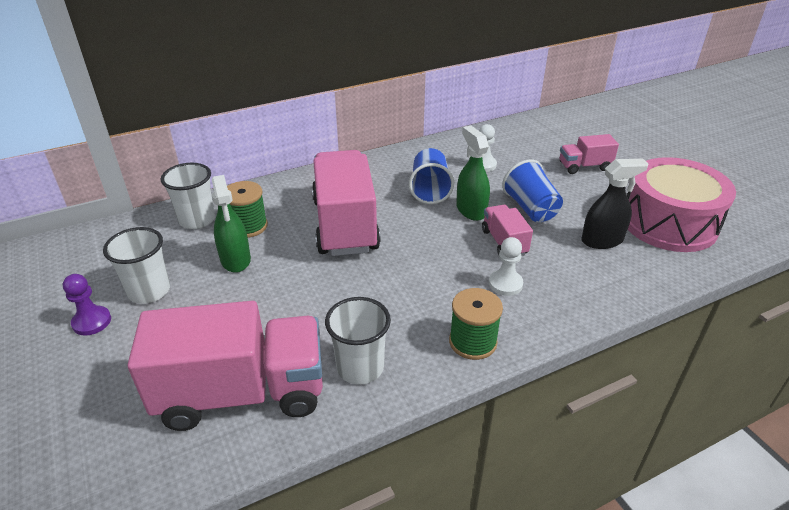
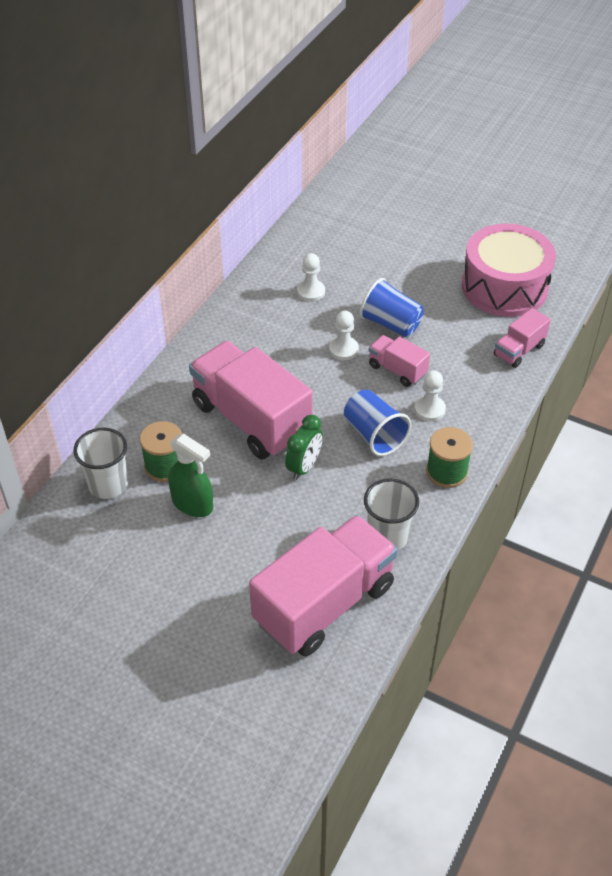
camera: 35 degrees left, 10 degrees up
(92, 322) = (136, 624): purple pawn -> none
(149, 291) = (151, 572): white cup -> none
(348, 276) = (304, 467): none -> green clock
(430, 190) = (289, 344): blue cup -> blue cup (374, 435)
(471, 210) = (343, 349): green spray bottle -> white pawn
(584, 166) = (398, 253): pink truck -> pink truck (519, 350)
(602, 240) = (468, 330): black spray bottle -> none

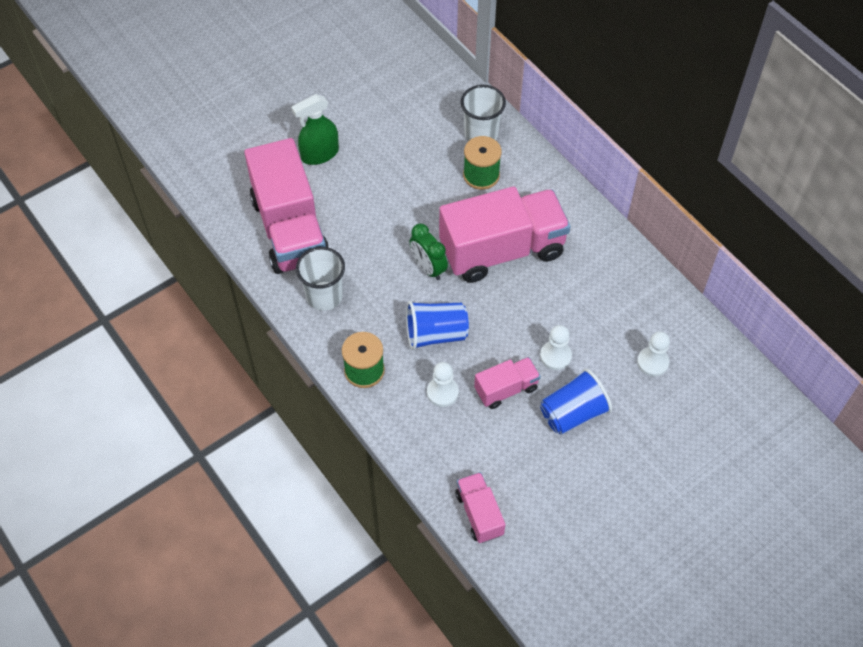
camera: 115 degrees right, 10 degrees up
(192, 504) = (432, 180): green spray bottle -> green spray bottle (319, 154)
(504, 287) = (581, 554): pink drum -> none

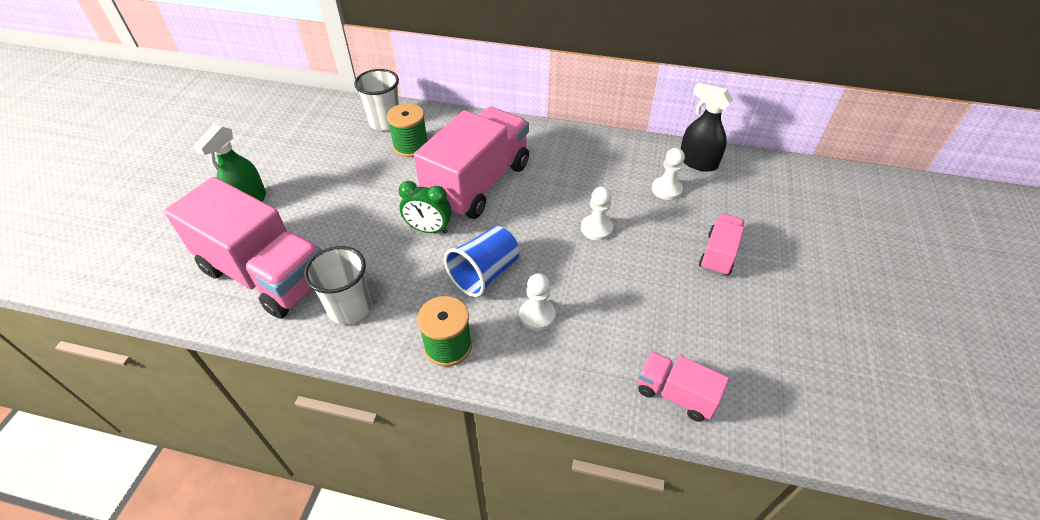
camera: 40 degrees left, 10 degrees down
(506, 389) = (586, 276): pink truck -> pink truck (718, 254)
(573, 413) = (654, 259): blue cup -> none
(712, 356) = (697, 162): none -> black spray bottle

